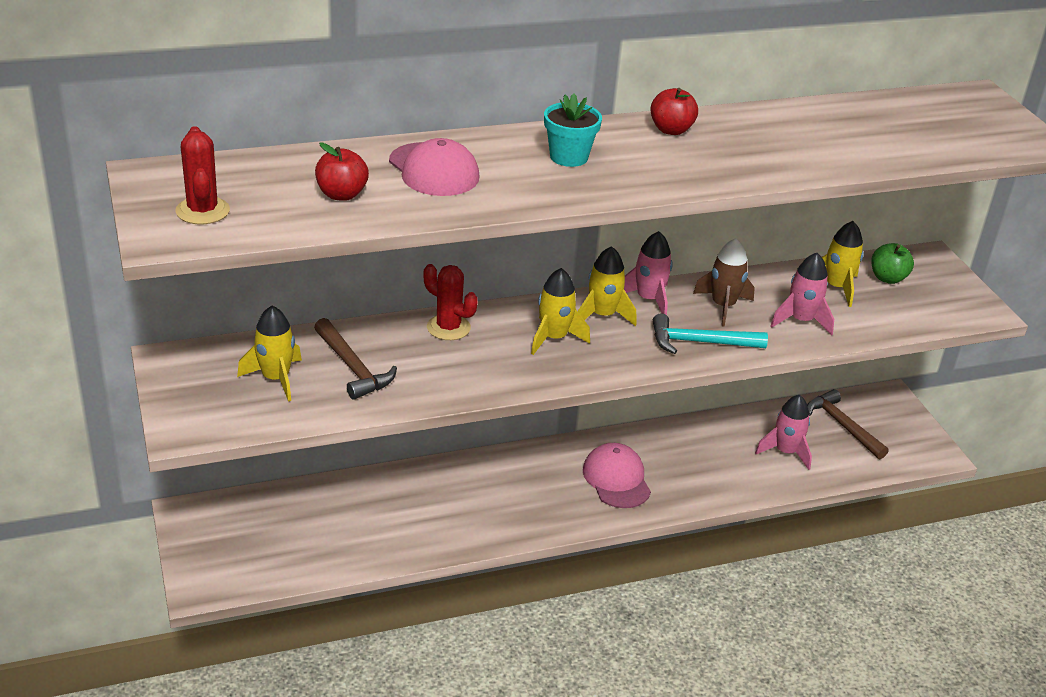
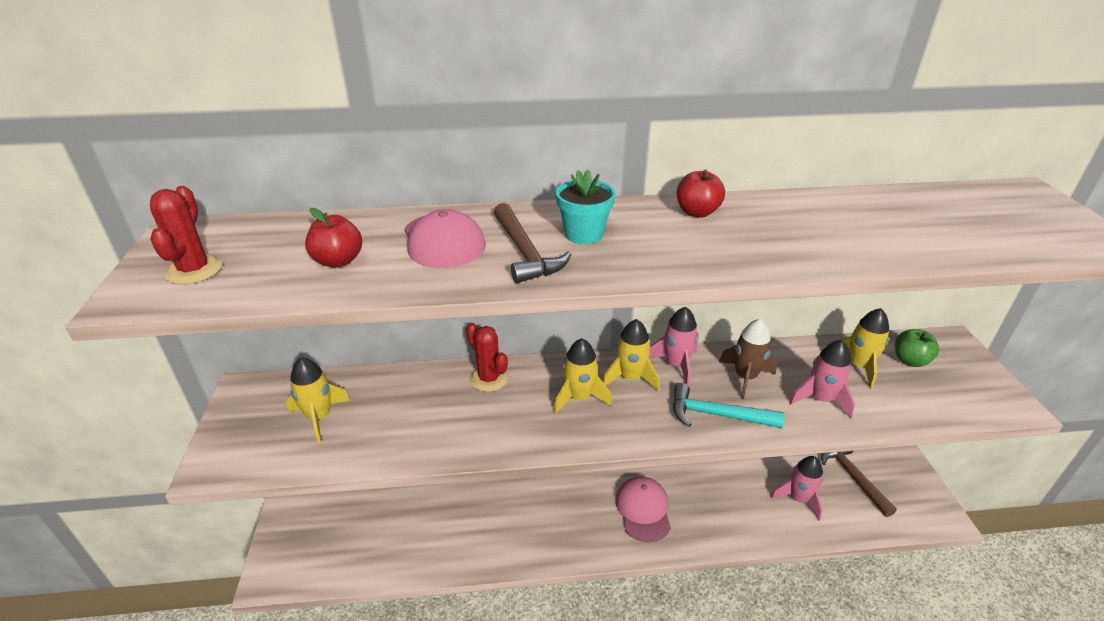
camera: 15 degrees right, 0 degrees up
(353, 367) = (390, 412): brown hammer -> brown hammer (525, 252)

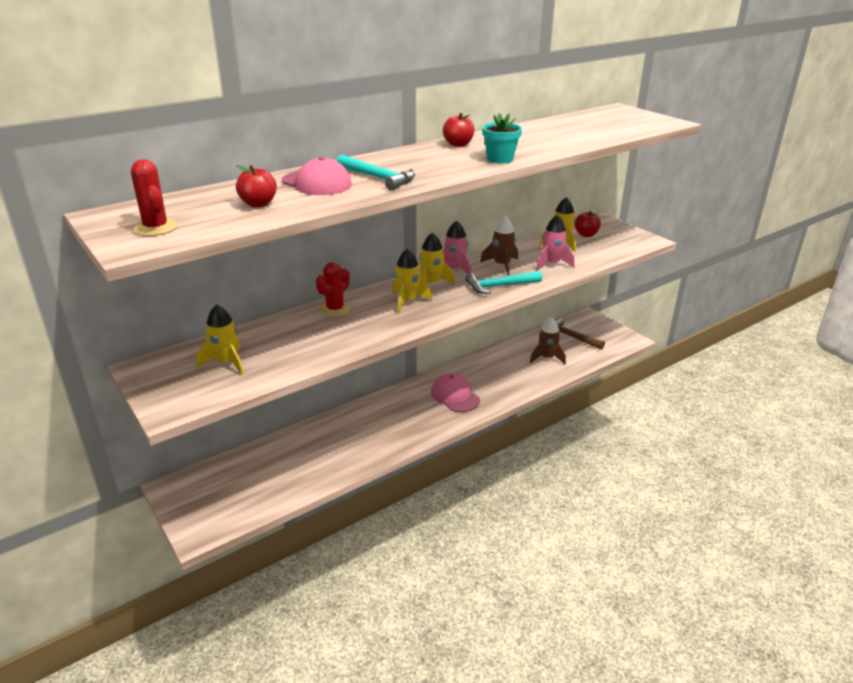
camera: 30 degrees left, 5 degrees down
(489, 378) = (335, 309): red cactus -> red cactus turned 75 degrees counterclockwise
(525, 252) = (378, 178): brown hammer -> turquoise hammer
(584, 234) = (403, 164): turquoise flower pot -> turquoise flower pot (500, 159)
(798, 499) = (546, 357): pink rocket -> brown rocket
(910, 360) = (586, 235): green apple -> red apple

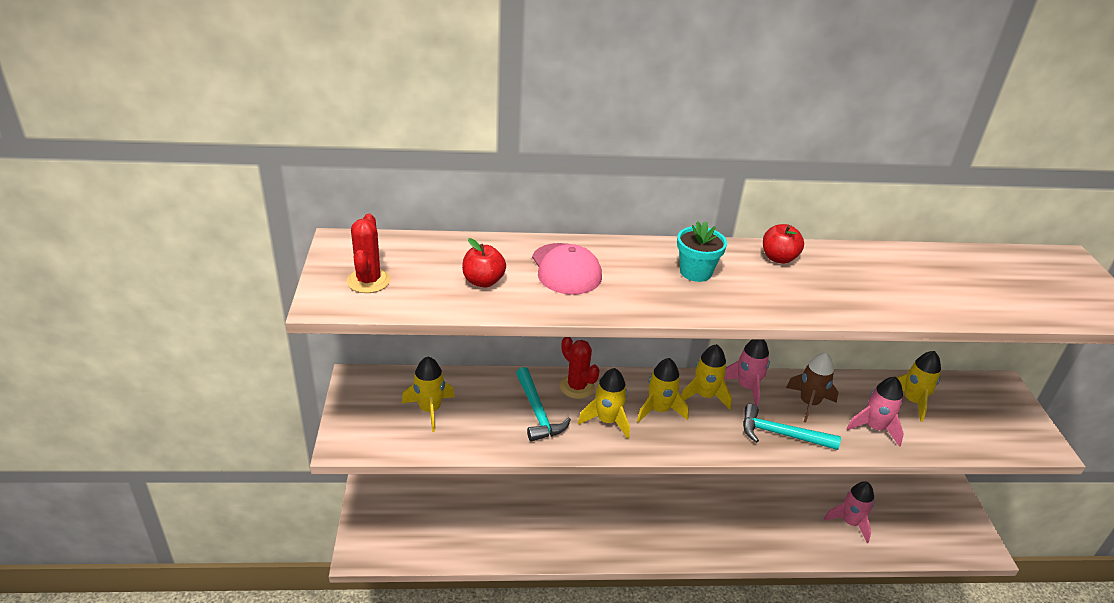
camera: 30 degrees right, 5 degrees up
(335, 309) = (577, 387): red cactus -> red cactus turned 75 degrees clockwise
(376, 320) = (607, 421): none -> yellow rocket
(378, 178) = (635, 285): turquoise hammer -> turquoise hammer (537, 412)
(455, 396) = (703, 521): pink cap -> none
(500, 159) = (805, 304): turquoise flower pot -> turquoise flower pot (695, 272)
(546, 357) = (850, 522): brown rocket -> pink rocket
(571, 337) = (904, 507): brown hammer -> none
(586, 235) = (960, 399): red apple -> none

